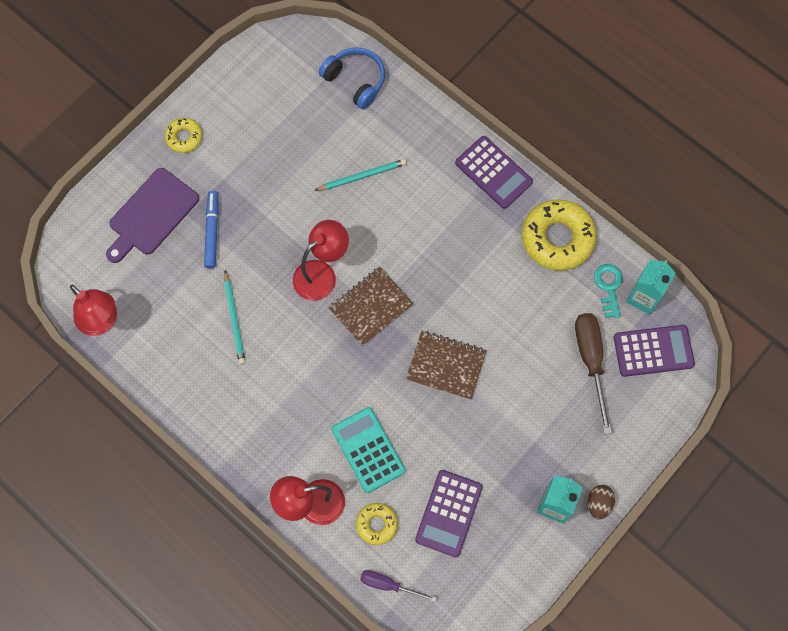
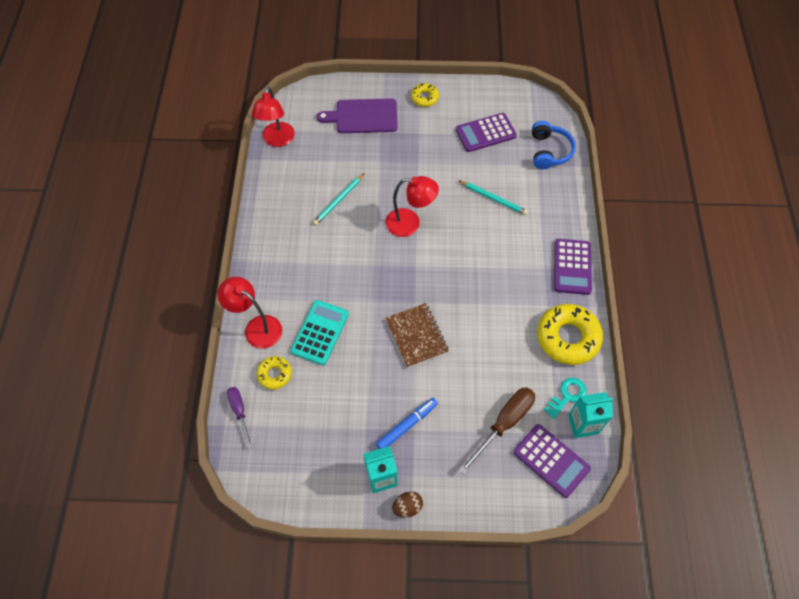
camera: 50 degrees right, 10 degrees down
(212, 231) = (382, 151): blue marker -> blue marker (407, 425)
(371, 307) = (414, 265): brown notebook -> none
(449, 513) = (318, 412): purple calculator -> purple calculator (485, 133)

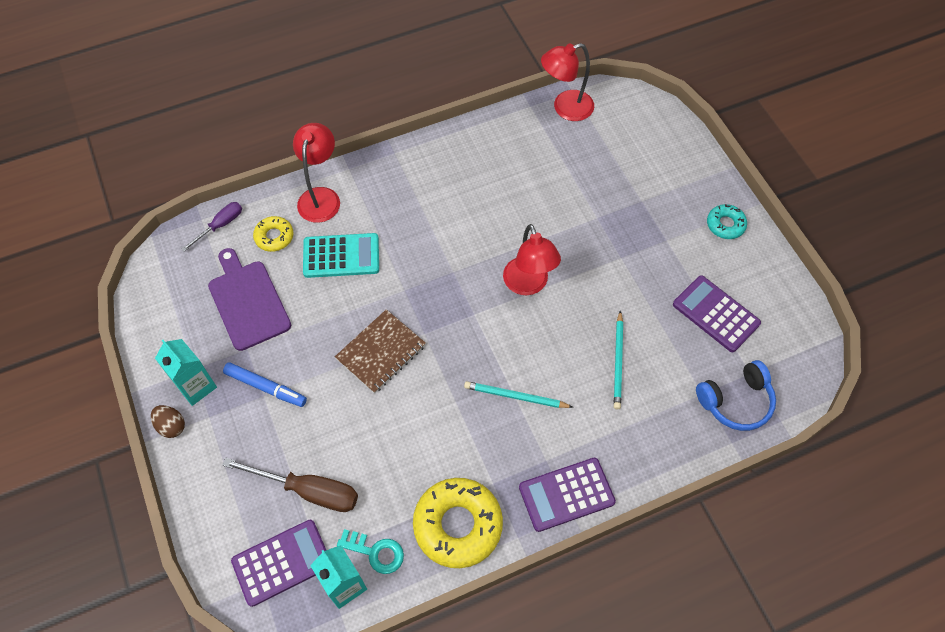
camera: 65 degrees right, 0 degrees up
(338, 201) = (518, 200): turquoise pencil -> turquoise pencil (515, 396)
(363, 116) = (653, 174): purple cutting board -> purple cutting board (247, 302)
(424, 98) = (725, 225): yellow donut -> turquoise donut
(551, 460) = (282, 562): purple calculator -> purple calculator turned 135 degrees counterclockwise

